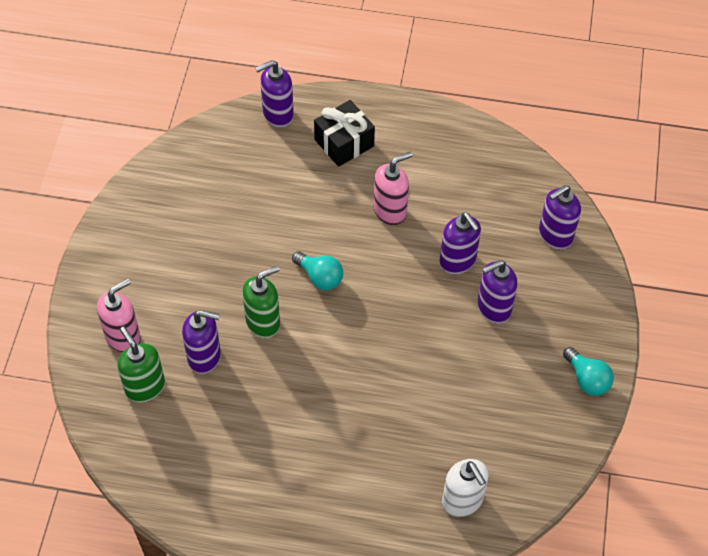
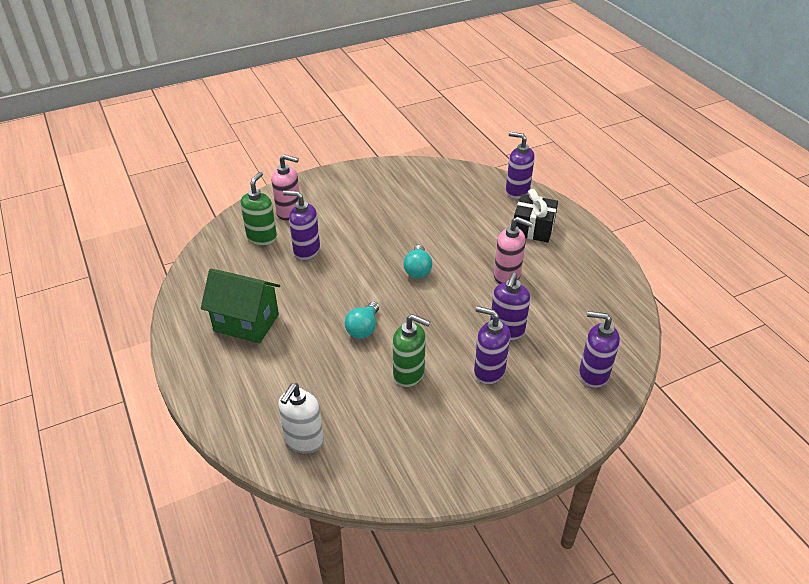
camera: 55 degrees right, 15 degrees down
(205, 357) = (306, 250): purple soap dispenser -> purple soap dispenser turned 135 degrees clockwise
(263, 322) = (357, 262): green soap dispenser -> green soap dispenser (409, 374)
(271, 471) = (246, 323): none -> green house
(587, 379) = (485, 465): turquoise light bulb -> turquoise light bulb (363, 328)

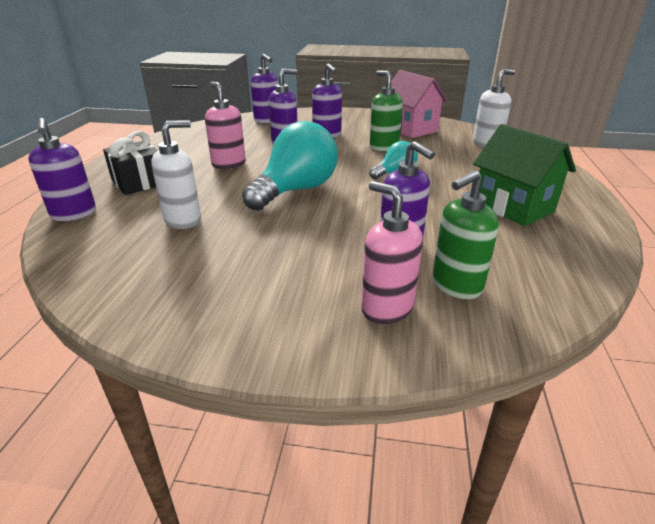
camera: 145 degrees left, 10 degrees down
(413, 439) = (410, 129): none -> pink house
(418, 270) = (296, 190): turquoise light bulb -> turquoise light bulb, size x1.93
(450, 214) = (183, 220): none -> white soap dispenser

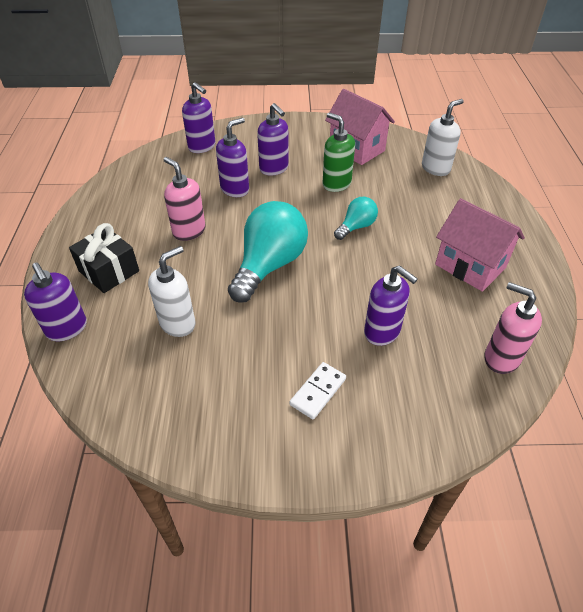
camera: 10 degrees left, 15 degrees up
(309, 285) = (318, 391): none -> white domino
(386, 308) = (386, 408): pink soap dispenser -> pink soap dispenser (501, 358)
(456, 285) = (435, 374): green soap dispenser -> none
(513, 207) = (470, 266): green house -> pink house

